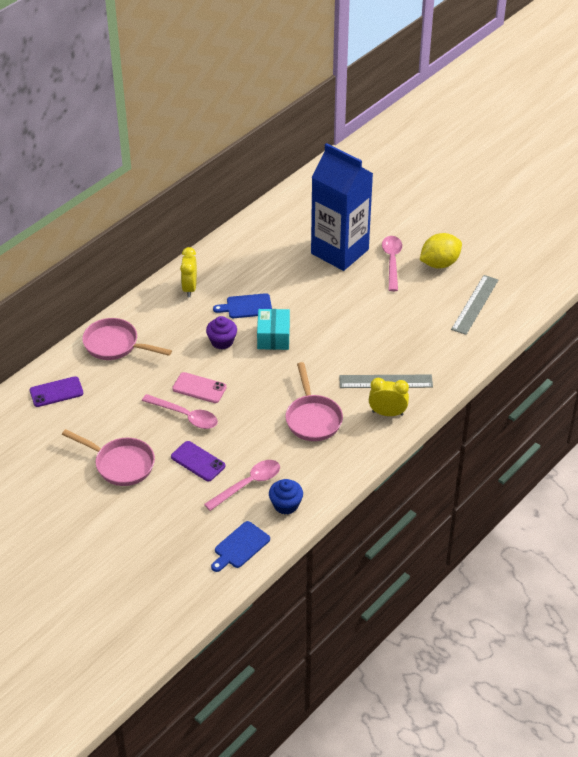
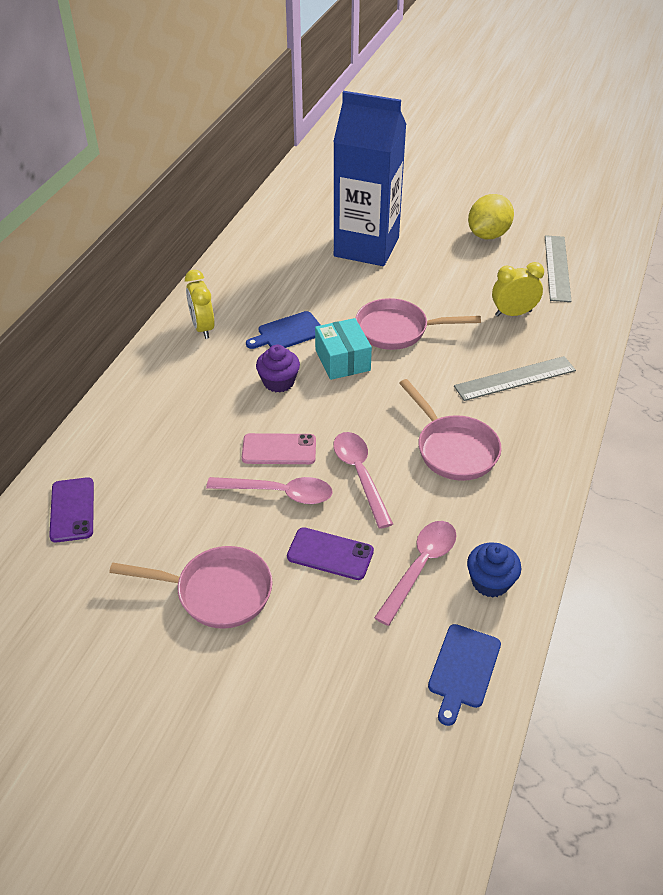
camera: 20 degrees left, 0 degrees up
(56, 392) = (72, 510): purple phone -> purple phone turned 60 degrees counterclockwise
(115, 345) = (133, 422): pink pan -> pink pan (397, 330)
(387, 413) = (543, 417): yellow clock -> yellow clock (513, 313)
(392, 261) = (433, 244): pink spoon -> pink spoon (360, 475)

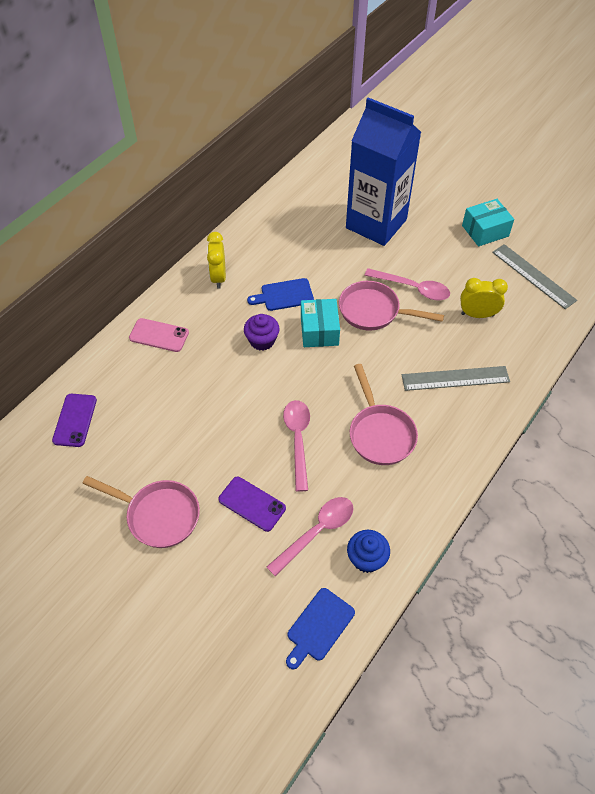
camera: 15 degrees right, 10 degrees up
(278, 493) = (230, 441): pink spoon -> pink spoon (412, 288)
(279, 449) = (242, 403): pink phone -> pink phone (159, 335)
(488, 235) = (485, 231): yellow lemon -> turquoise box
(557, 268) = (533, 276): grey ruler -> grey ruler turned 60 degrees counterclockwise

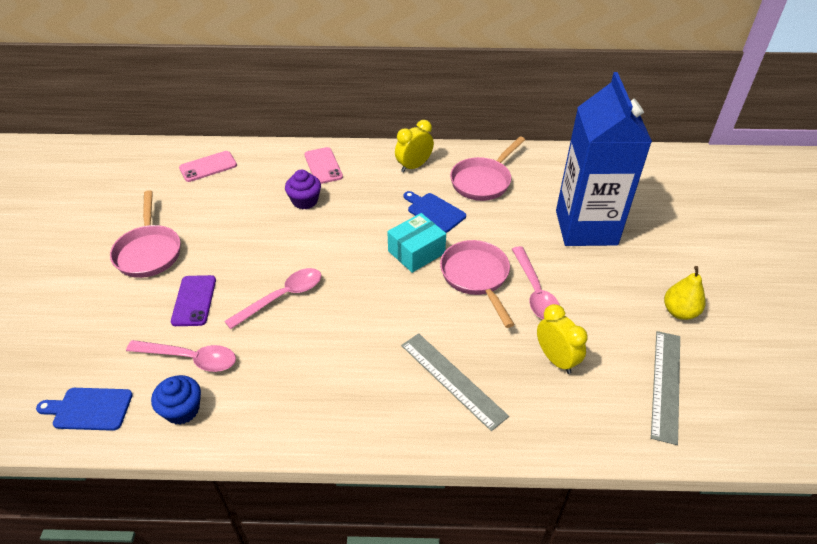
camera: 55 degrees right, 10 degrees down
(75, 420) = (208, 166): purple phone -> pink phone
(262, 340) = (371, 223): purple cupcake -> purple cupcake (305, 201)
(380, 433) = (334, 351): pink pan -> pink pan (483, 181)
(485, 231) = (679, 312): turquoise box -> yellow pear

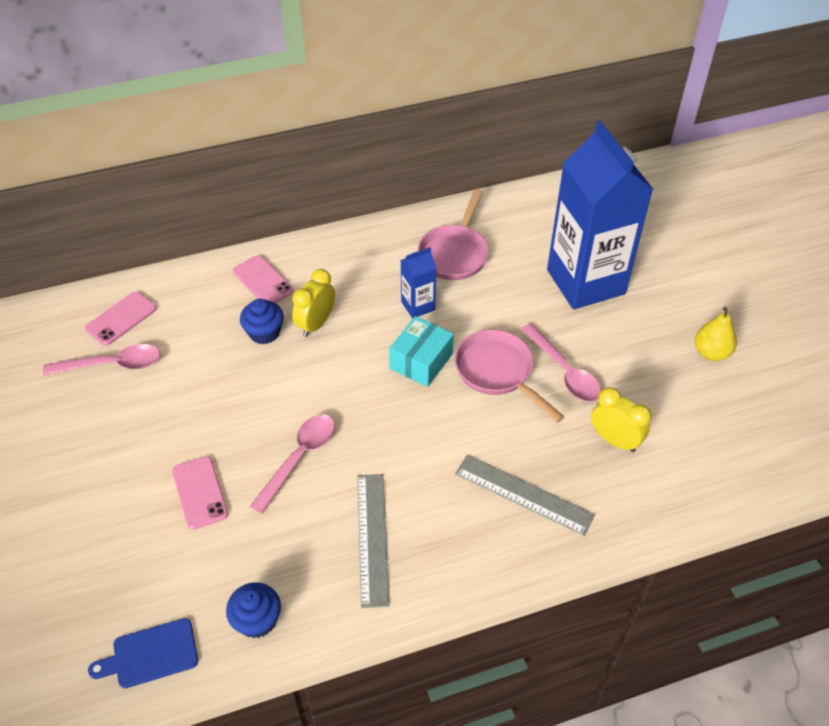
camera: 20 degrees left, 5 degrees up
(149, 252) = (110, 449): pink pan -> none
(190, 358) = (233, 561): pink spoon -> pink spoon (112, 364)
(194, 300) = (200, 492): purple phone -> pink phone
(305, 201) = (264, 332): purple cupcake -> blue cupcake
(414, 166) = (369, 254): yellow clock -> yellow clock (316, 324)
(434, 211) = (418, 306): blue cutting board -> blue carton
(665, 384) = (725, 434): grey ruler -> grey ruler (372, 538)

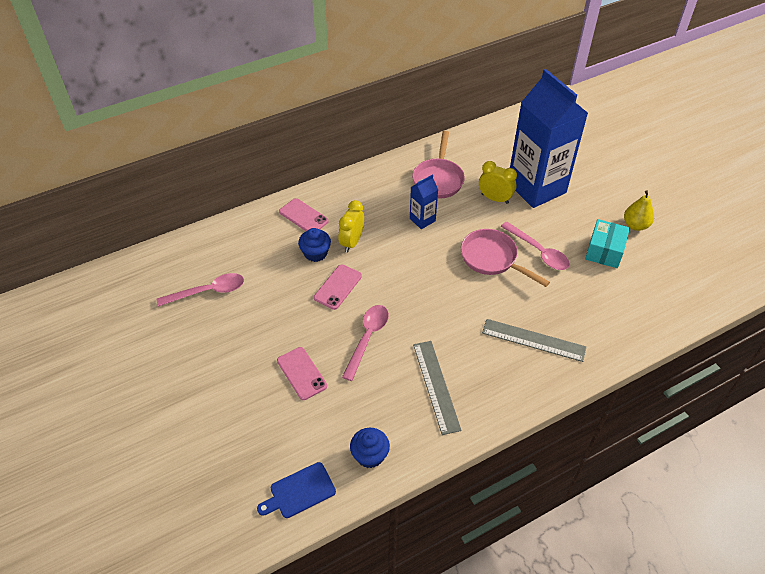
camera: 10 degrees left, 0 degrees up
(121, 318) = (204, 257): pink phone -> pink phone (338, 287)
(421, 361) = (435, 258): turquoise box -> turquoise box (604, 251)
(614, 440) = (586, 294): yellow clock -> yellow clock (495, 199)

